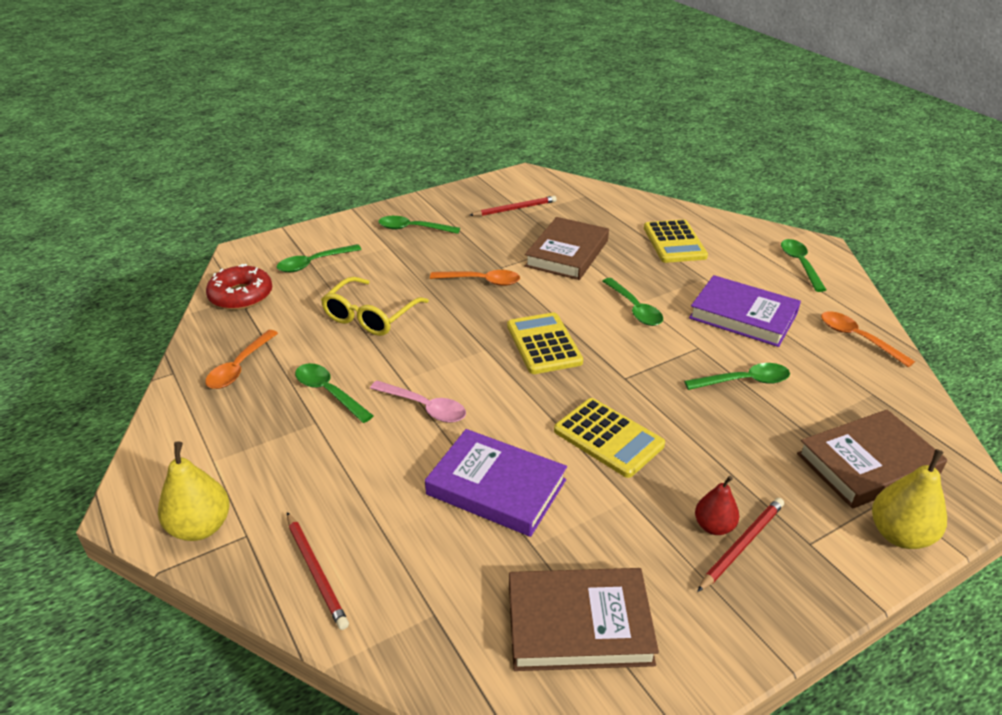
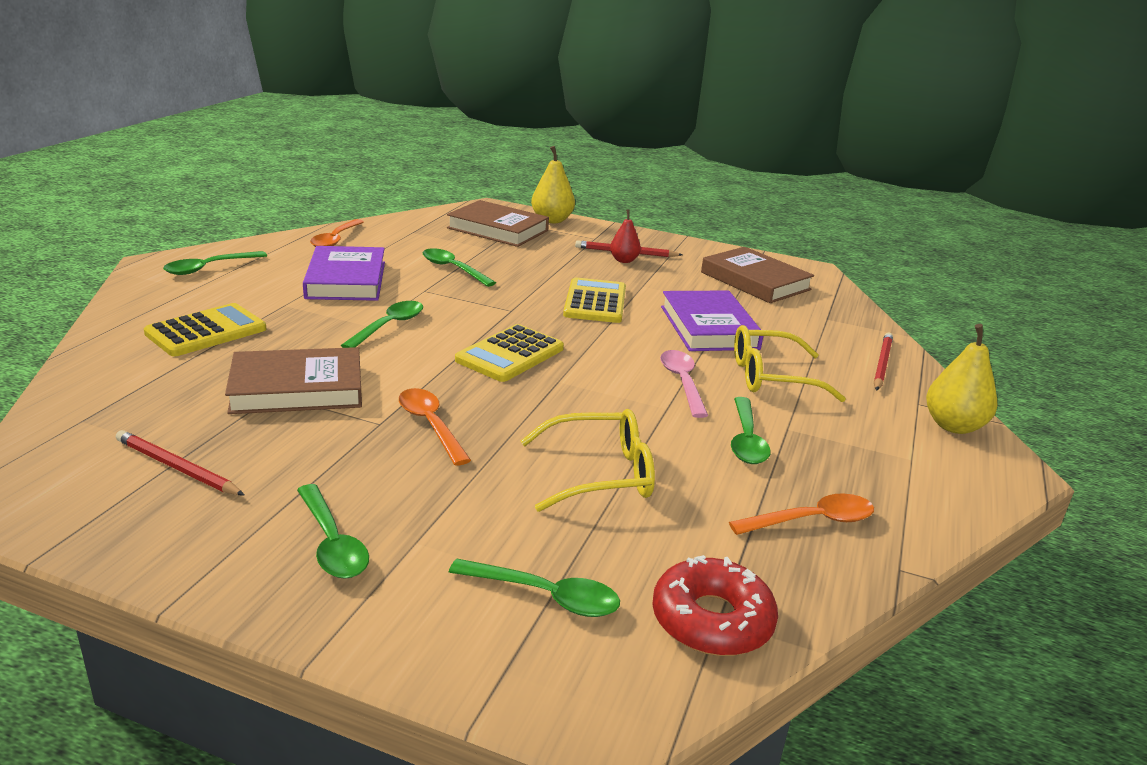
camera: 130 degrees left, 10 degrees down
(380, 466) = (771, 377): none -> yellow glasses

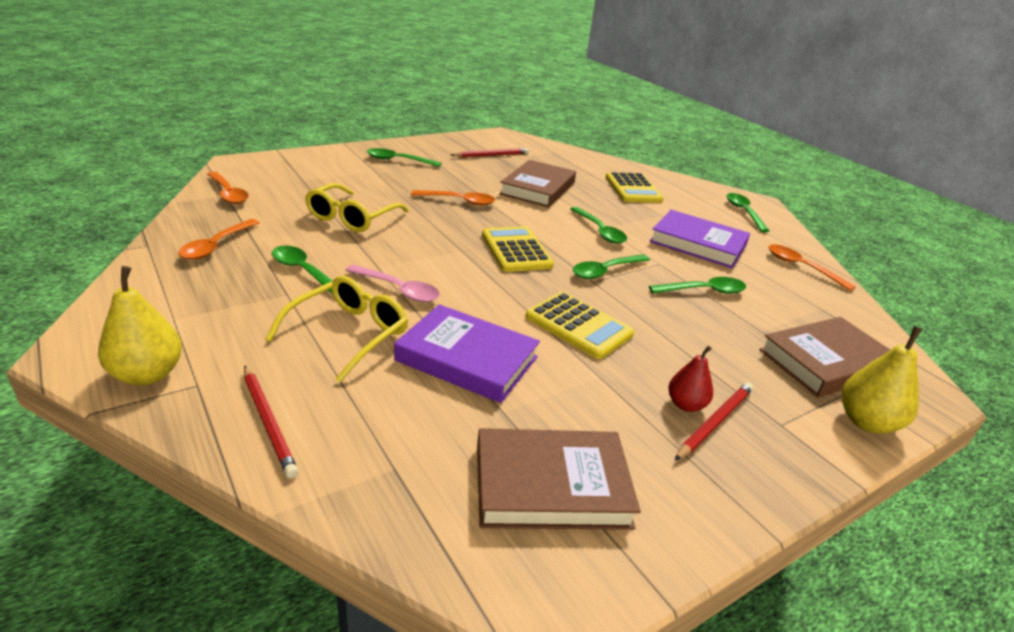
camera: 125 degrees right, 5 degrees up
(545, 596) = (303, 176): green spoon -> green spoon (606, 271)
(712, 620) = (228, 193): red donut -> orange spoon

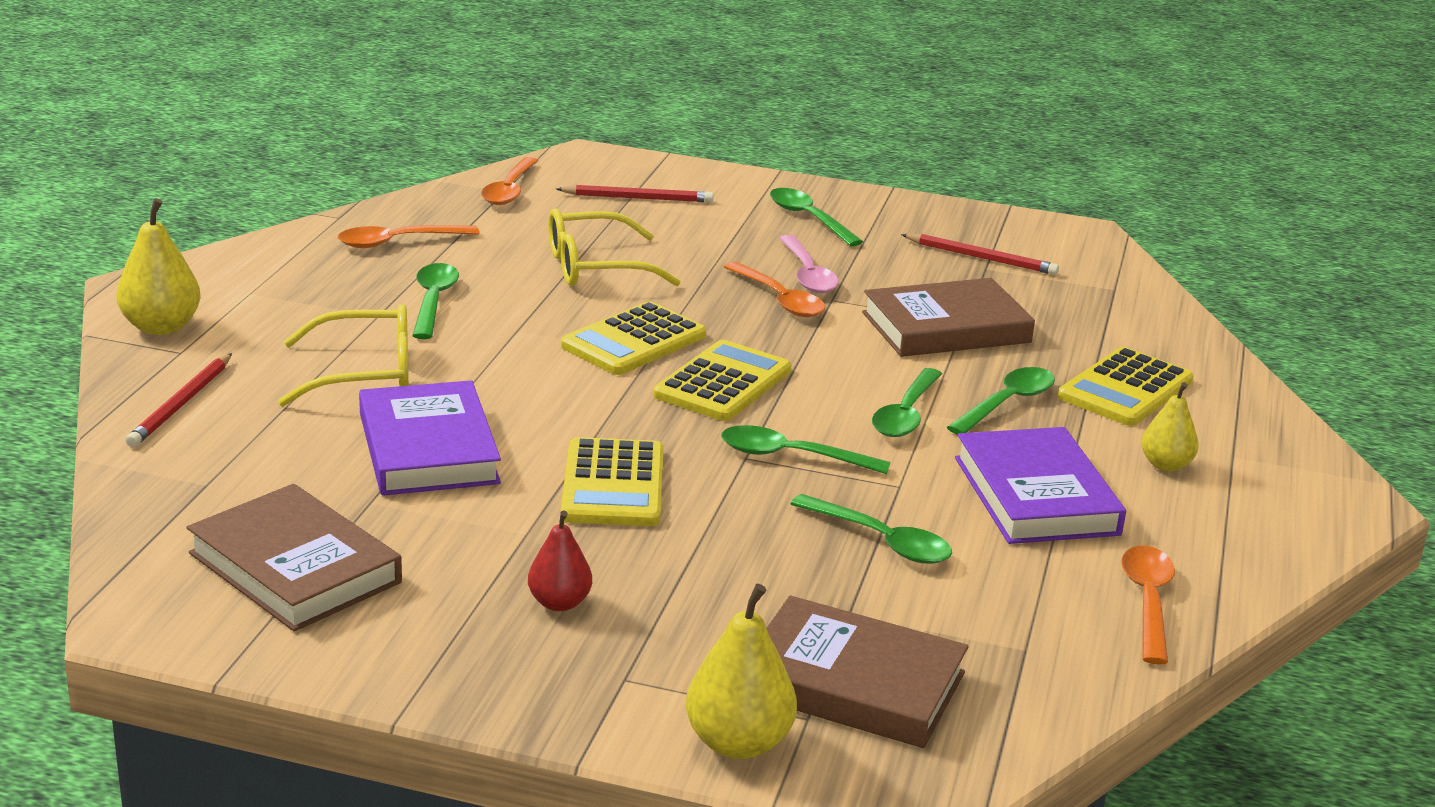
camera: 50 degrees right, 5 degrees down
(398, 290) = (492, 359): pink spoon -> pink spoon (807, 274)
(442, 247) = (633, 341): none -> yellow calculator
(699, 212) = (1165, 465): none -> yellow pear
(715, 422) = (554, 631): red pencil -> red pencil (638, 198)
(744, 212) = (1265, 502): green spoon -> green spoon (1007, 403)

